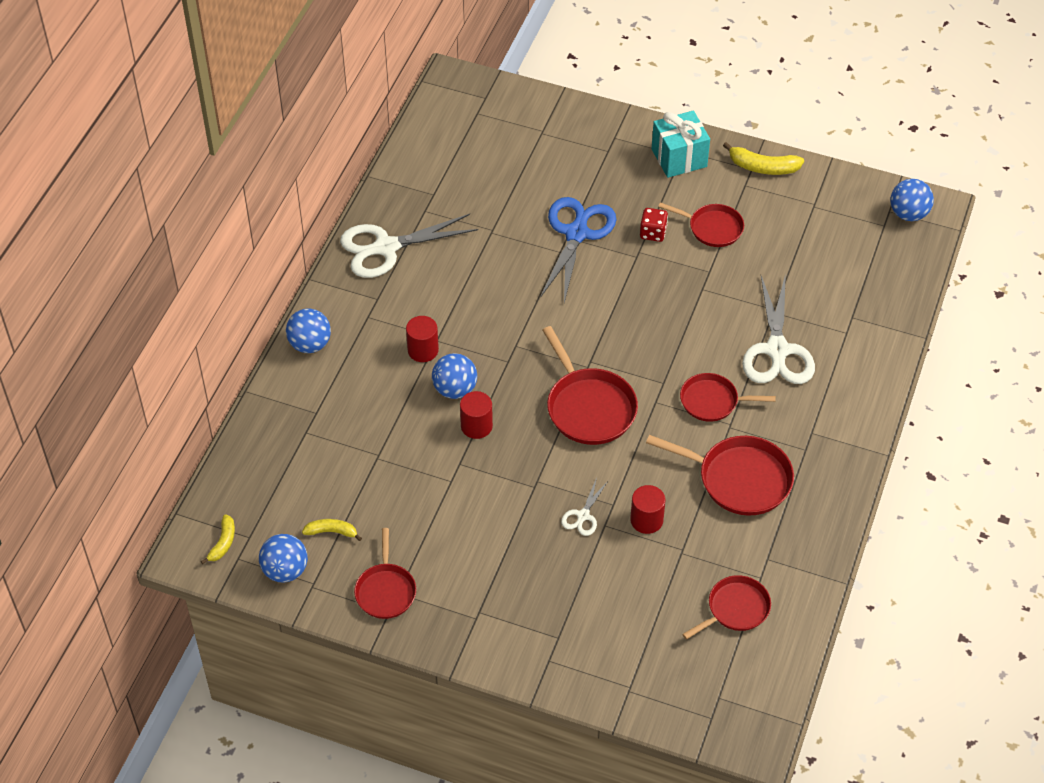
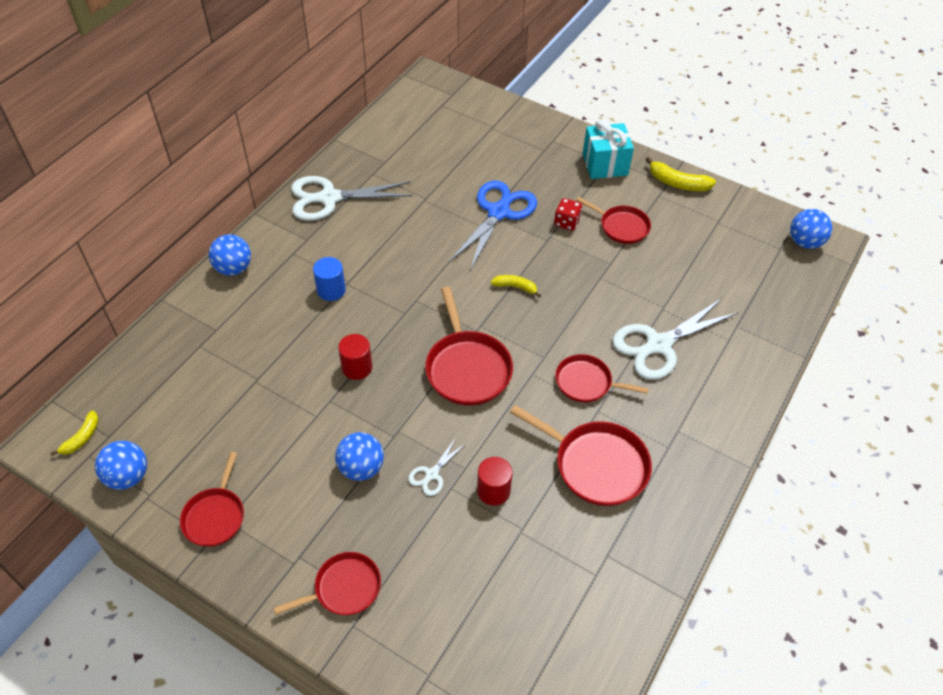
camera: 10 degrees right, 0 degrees up
(331, 532) = (186, 446): yellow banana -> yellow banana (515, 287)
(423, 350) = (331, 290): red cylinder -> blue cylinder
(455, 389) = (348, 330): blue ball -> blue ball (361, 468)
(735, 609) = (562, 605): red pan -> red pan (344, 588)
(777, 350) = (659, 344): white scissors -> white scissors turned 45 degrees clockwise

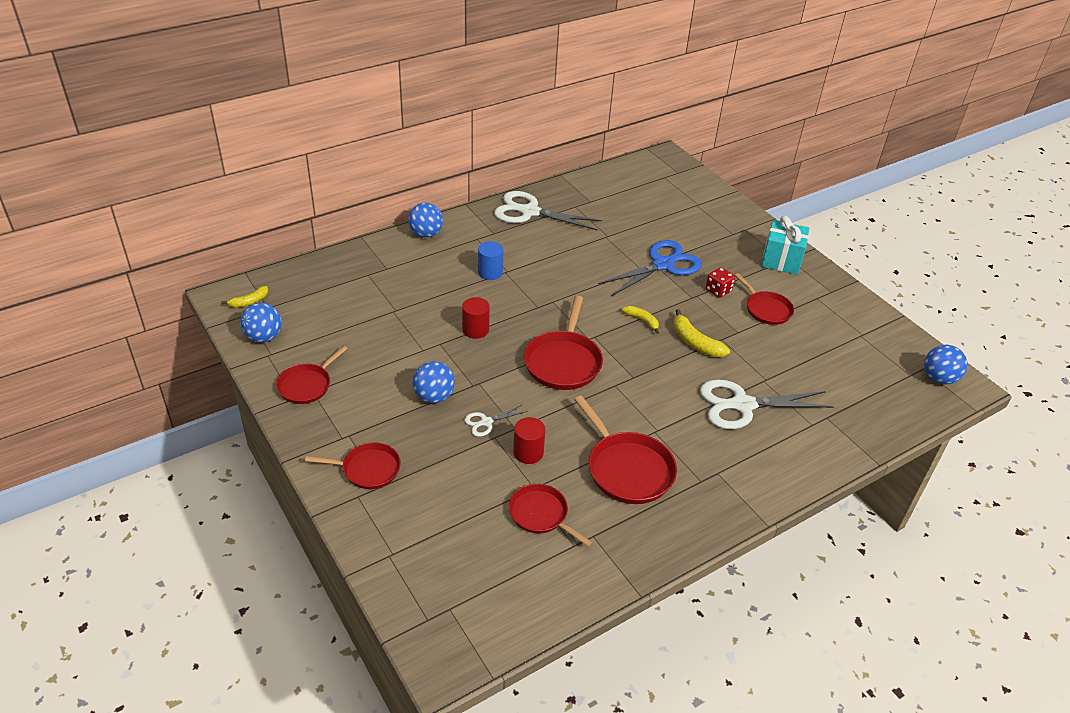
camera: 25 degrees right, 10 degrees down
(586, 382) = (658, 408): red pan -> red pan (540, 514)
(678, 183) = (841, 295): yellow banana -> yellow banana (695, 342)

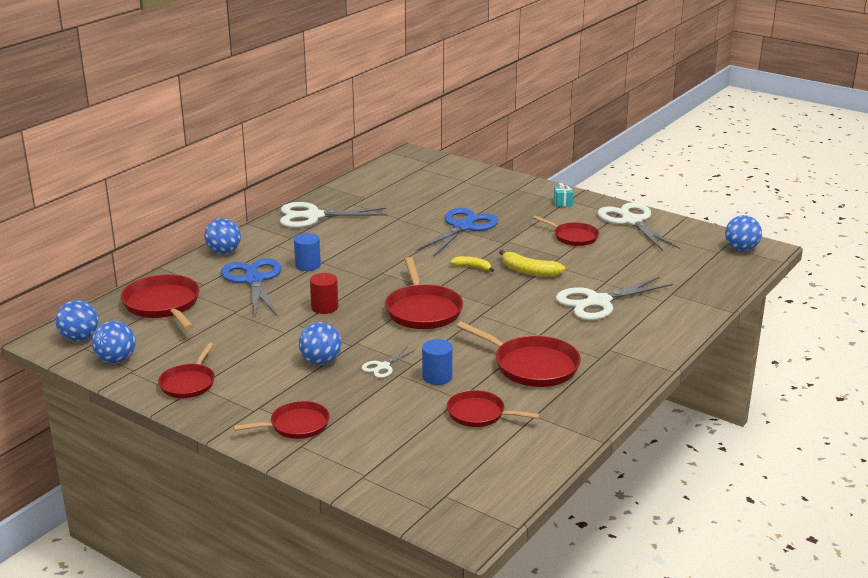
camera: 20 degrees left, 15 degrees down
(249, 302) = (79, 338): yellow banana -> blue ball
(339, 283) = (163, 305): none -> red pan
(432, 277) = (254, 280): none -> blue scissors
(528, 452) = (437, 377): red cylinder -> blue cylinder
(718, 290) = (524, 233): red dice -> none
(781, 260) = (563, 203): turquoise gift -> turquoise gift, size x0.47
(840, 305) = (632, 221): none -> white scissors

